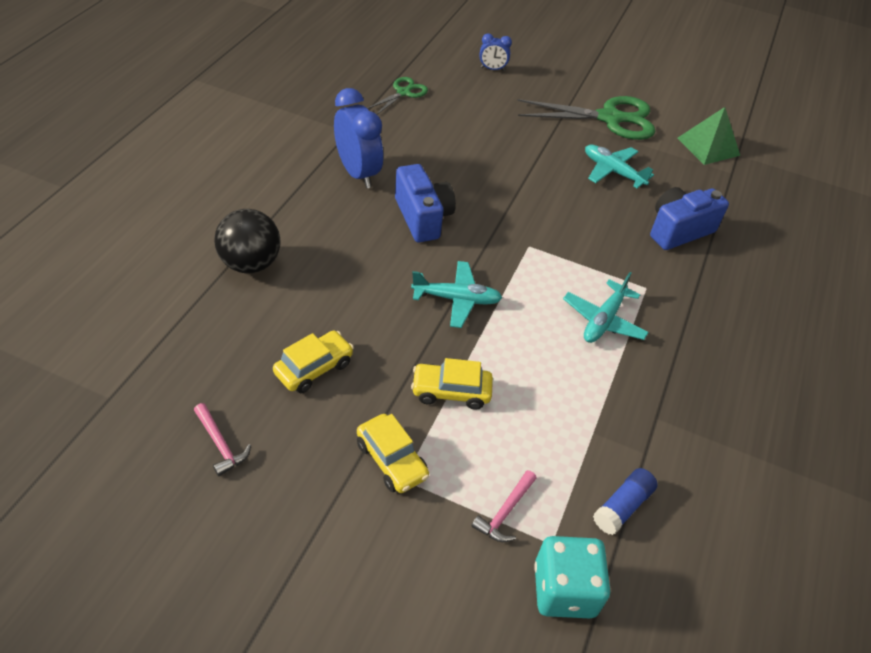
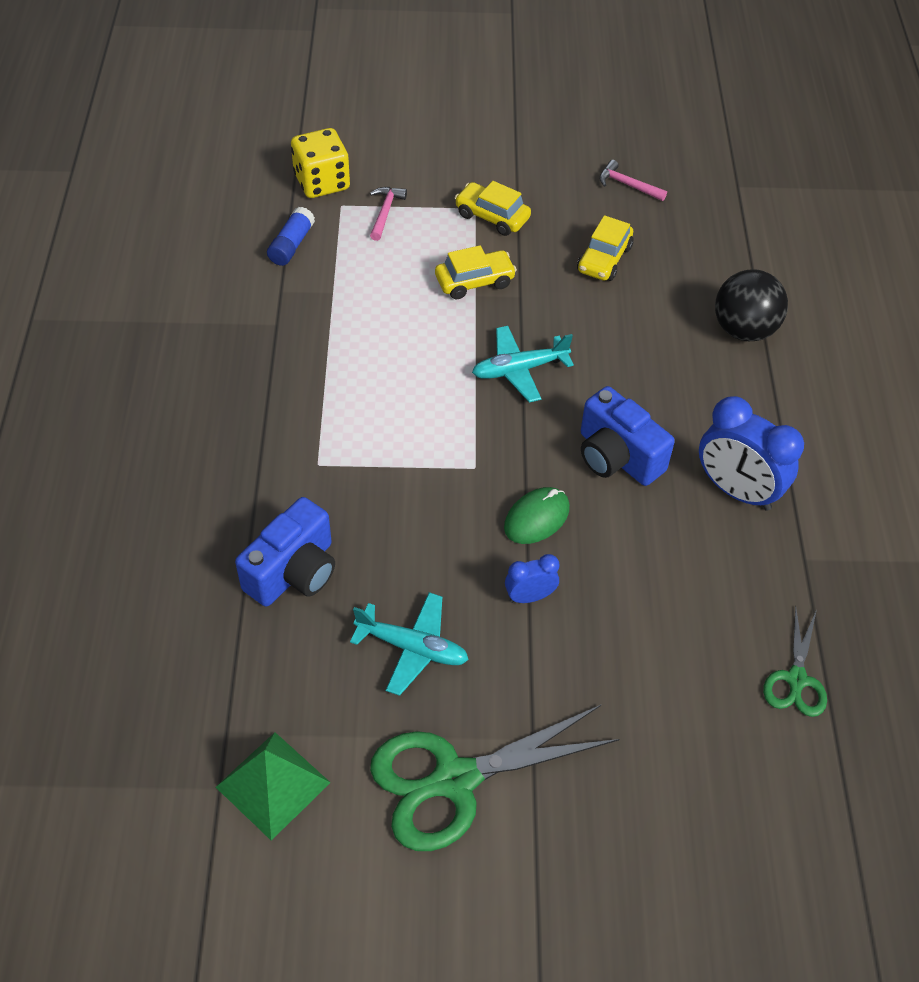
camera: 160 degrees right, 5 degrees up
(492, 69) = (705, 823): blue clock -> blue clock (530, 596)
(502, 204) = (536, 518): none -> green mouse
(564, 590) = (322, 182): turquoise dice -> yellow dice
(603, 320) = (356, 404): turquoise plane -> none

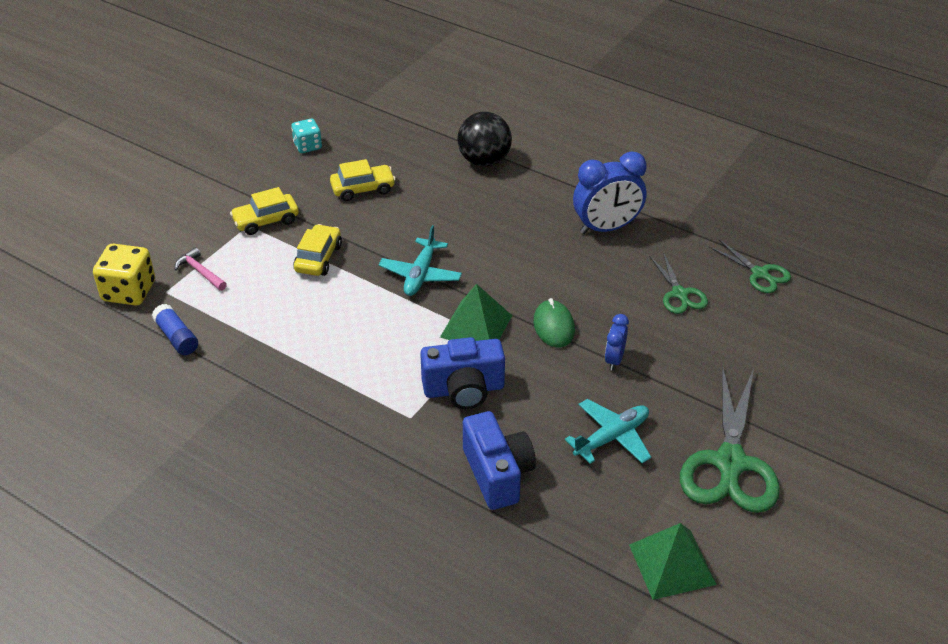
camera: 55 degrees left, 10 degrees down
(483, 452) = (476, 326): none -> green pyramid
(604, 259) = (363, 189): yellow car -> yellow car turned 75 degrees counterclockwise
(617, 457) = (536, 265): blue camera -> blue camera (464, 389)
(627, 185) = (307, 146): pink hammer -> turquoise dice
(688, 611) = (679, 294): none -> green scissors

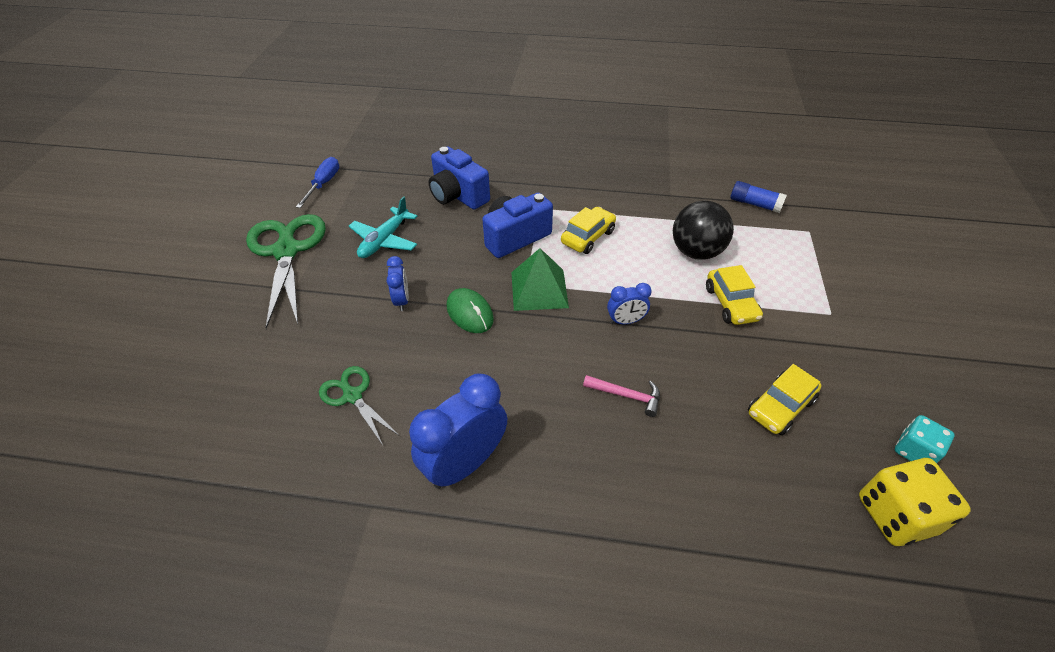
camera: 155 degrees right, 5 degrees up
(129, 291) = (834, 222): yellow dice -> yellow dice (896, 514)
(200, 272) = (808, 255): pink hammer -> pink hammer (626, 396)
(266, 221) = (822, 325): yellow car -> yellow car (588, 237)
(420, 274) = (625, 321): turquoise plane -> blue clock
(484, 161) = (686, 526): black ball -> black ball (696, 252)
(672, 564) = (323, 184): green pyramid -> blue screwdriver
(759, 274) = (257, 463): green scissors -> none

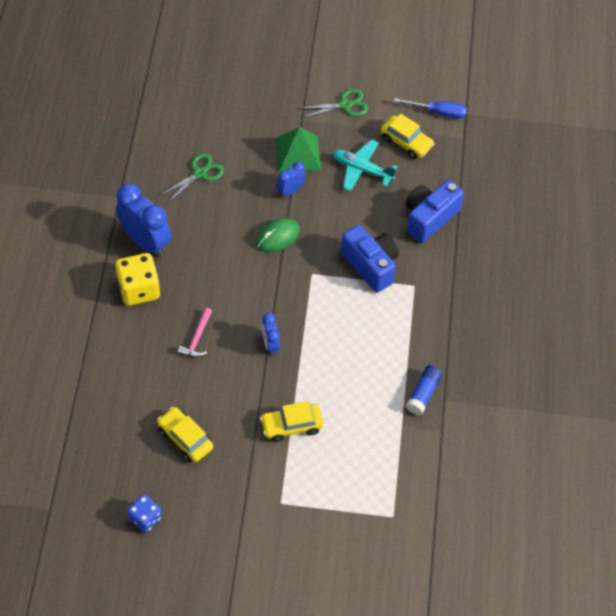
camera: 85 degrees right, 10 degrees up
(287, 251) = (345, 105): green scissors -> green scissors, size x0.53
(402, 300) = (290, 190): blue clock -> blue clock turned 150 degrees clockwise
(539, 289) = (305, 284): green pyramid -> green pyramid (298, 154)
(588, 237) = (374, 323): yellow car -> yellow car (406, 142)
(696, 252) = (357, 409): black ball -> none
(755, 204) = (434, 476): blue glue stick -> blue glue stick (423, 394)
(896, 514) = (98, 488): yellow dice -> yellow dice (139, 289)
(914, 451) = (145, 518): turquoise dice -> blue dice

